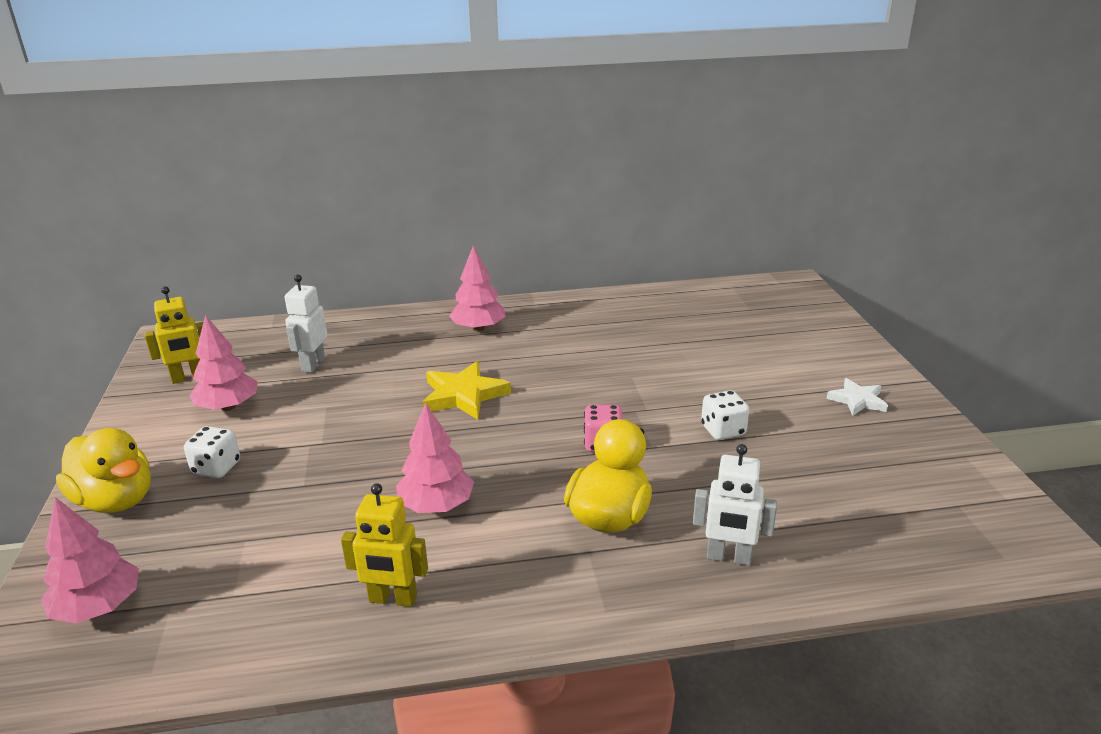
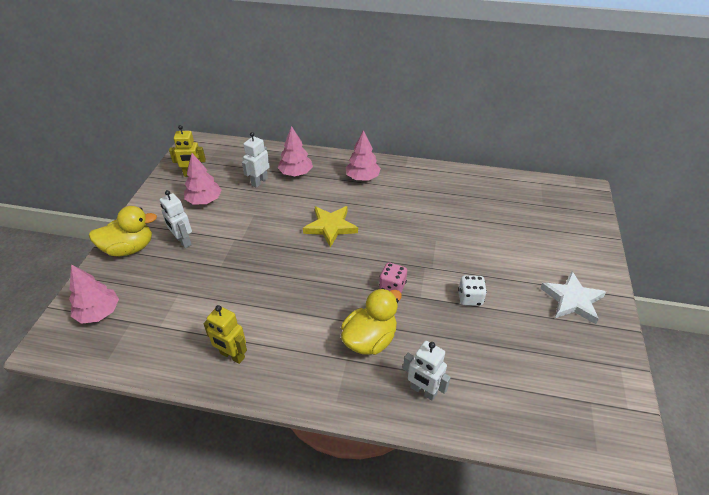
camera: 20 degrees right, 15 degrees up
(116, 500) = (129, 248): yellow duck -> yellow duck turned 75 degrees counterclockwise
(216, 468) = (183, 241): white dice -> white robot
(436, 505) = (281, 301): pink tree -> pink tree (296, 173)
(857, 400) = (572, 300): white star -> white star, size x1.59

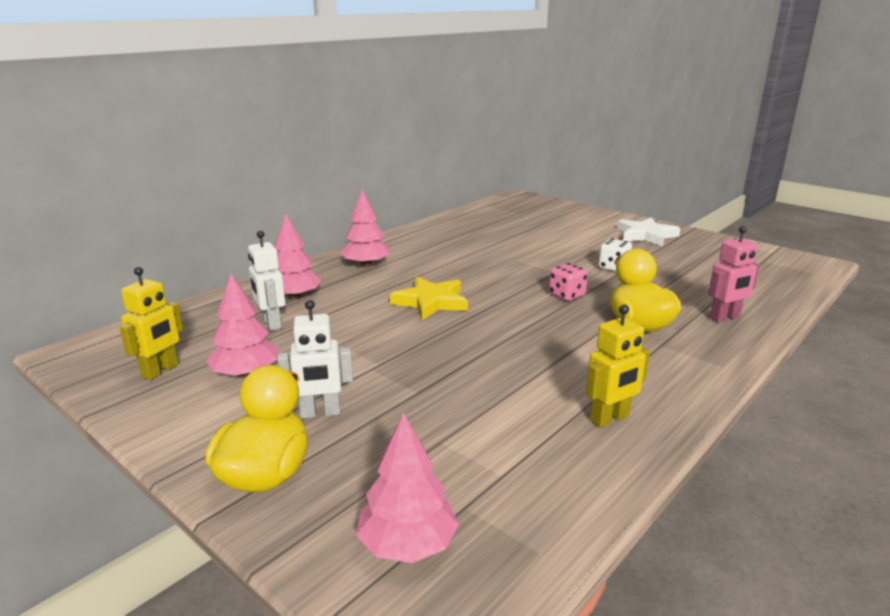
camera: 60 degrees left, 20 degrees down
(423, 391) = (725, 318): white robot -> pink robot

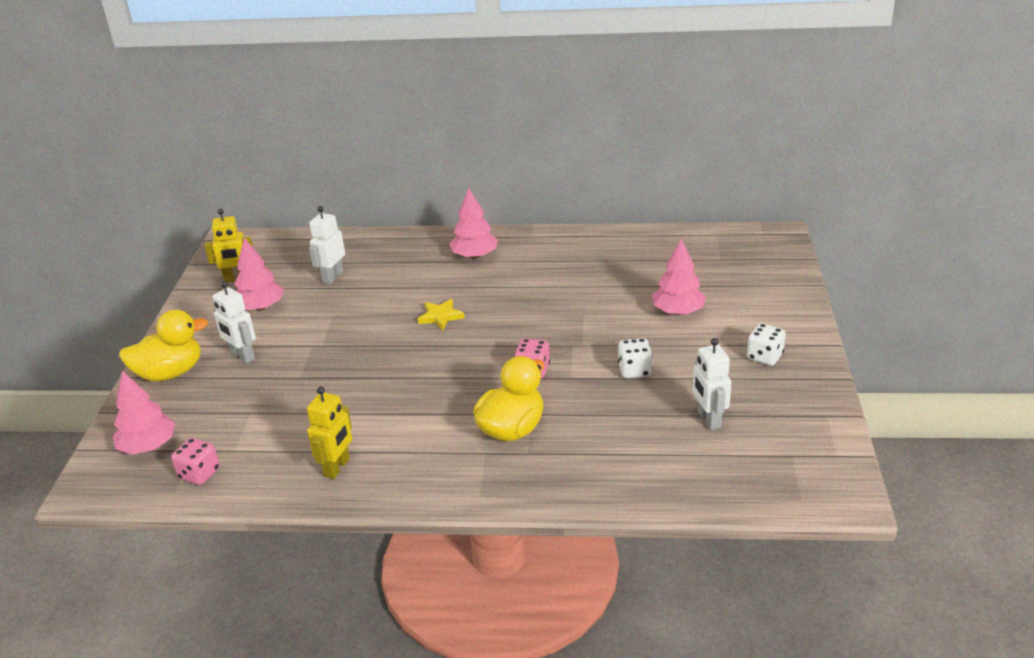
camera: 55 degrees right, 10 degrees up
(294, 297) = (382, 261): pink tree -> pink tree (678, 311)
(431, 302) = (440, 316): yellow star -> yellow star, size x0.63
(522, 517) = (199, 474): none -> pink dice
(610, 419) = (337, 467): yellow robot -> yellow robot turned 90 degrees counterclockwise
(646, 235) = (764, 357): white star -> white dice
(699, 267) = (708, 419): none -> white robot
(725, 318) = (586, 471): pink robot -> none

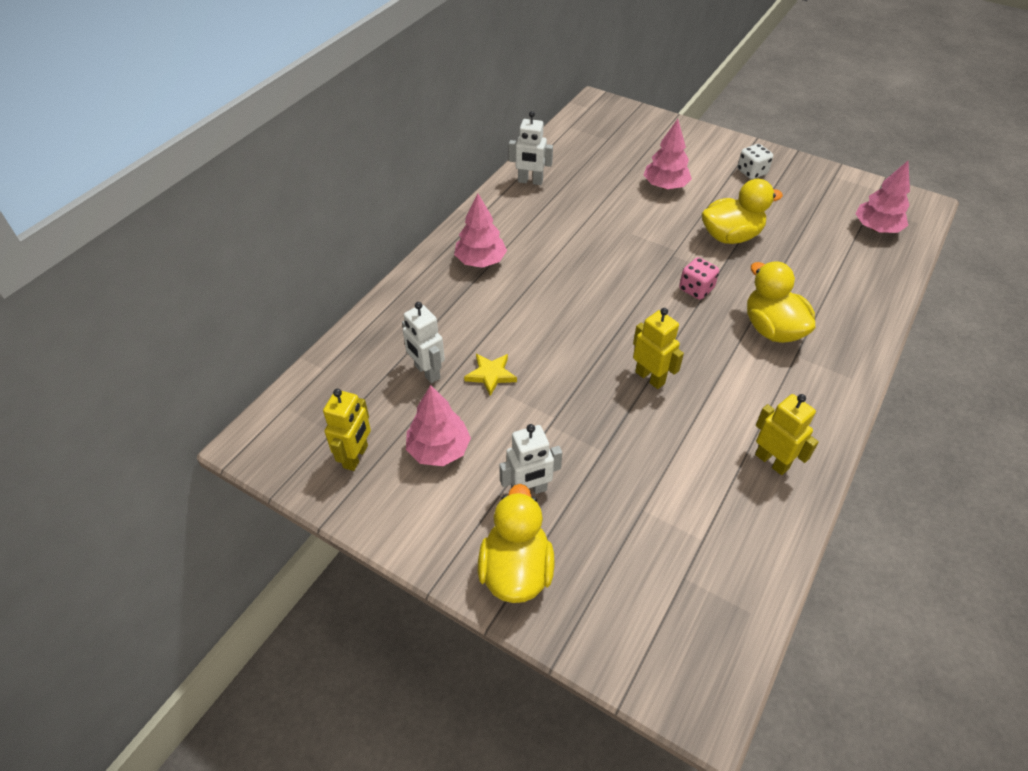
camera: 65 degrees left, 15 degrees up
(148, 446) = (655, 623): pink tree -> pink tree (876, 228)
(199, 474) = (730, 581): pink dice -> none
(396, 377) = (650, 377): none -> yellow robot
(440, 316) = (569, 317): yellow star -> yellow star (491, 375)
(634, 370) = (730, 236): white dice -> yellow duck
(708, 419) = (813, 226): white robot -> white robot (530, 181)

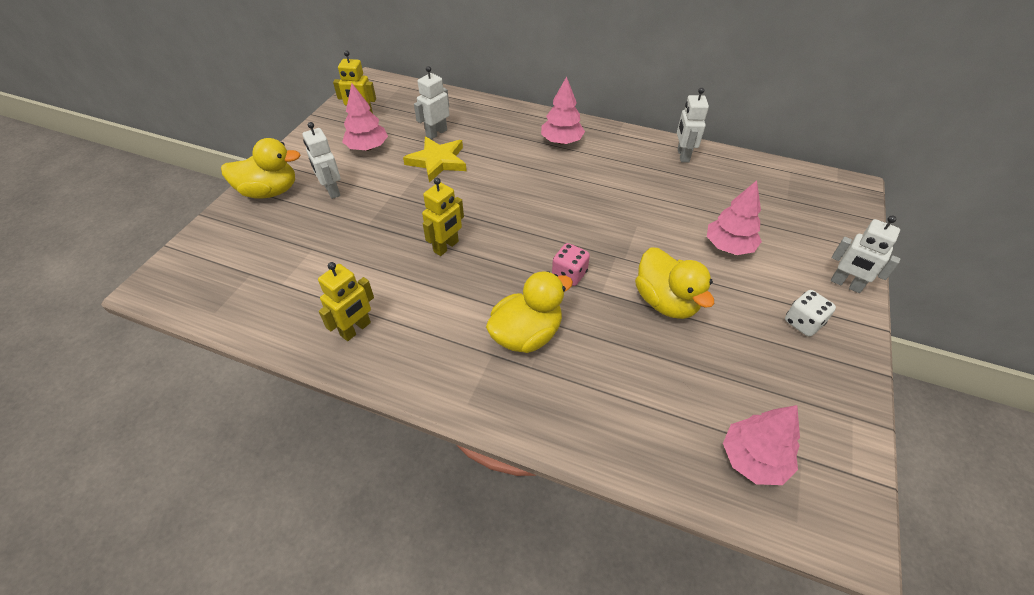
camera: 80 degrees right, 0 degrees up
(491, 375) = (437, 161): yellow star -> yellow star, size x1.59
(712, 141) = (846, 284): none -> white robot

